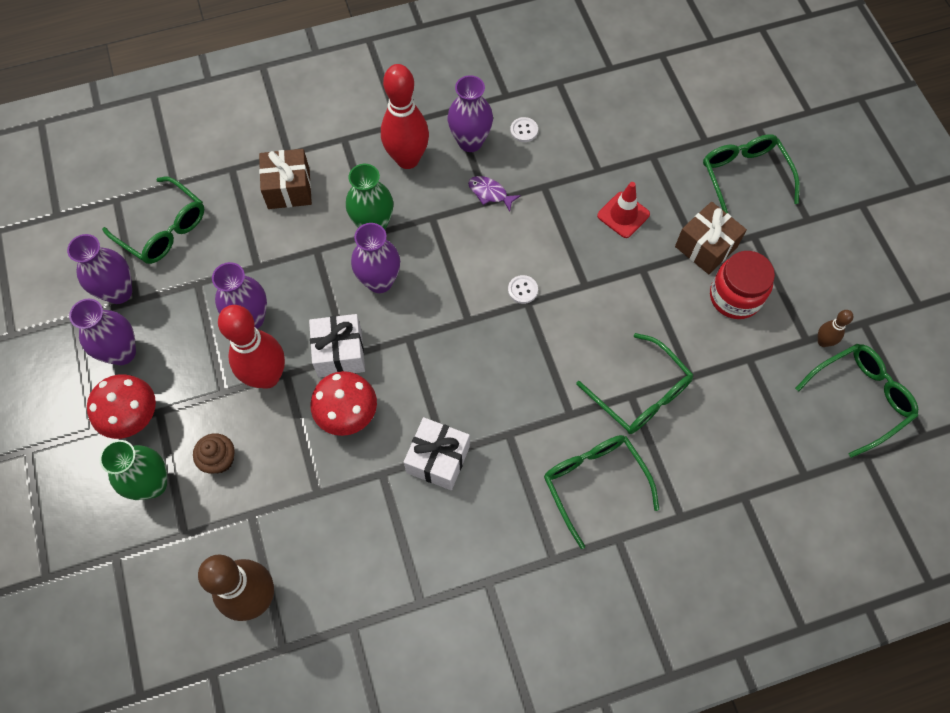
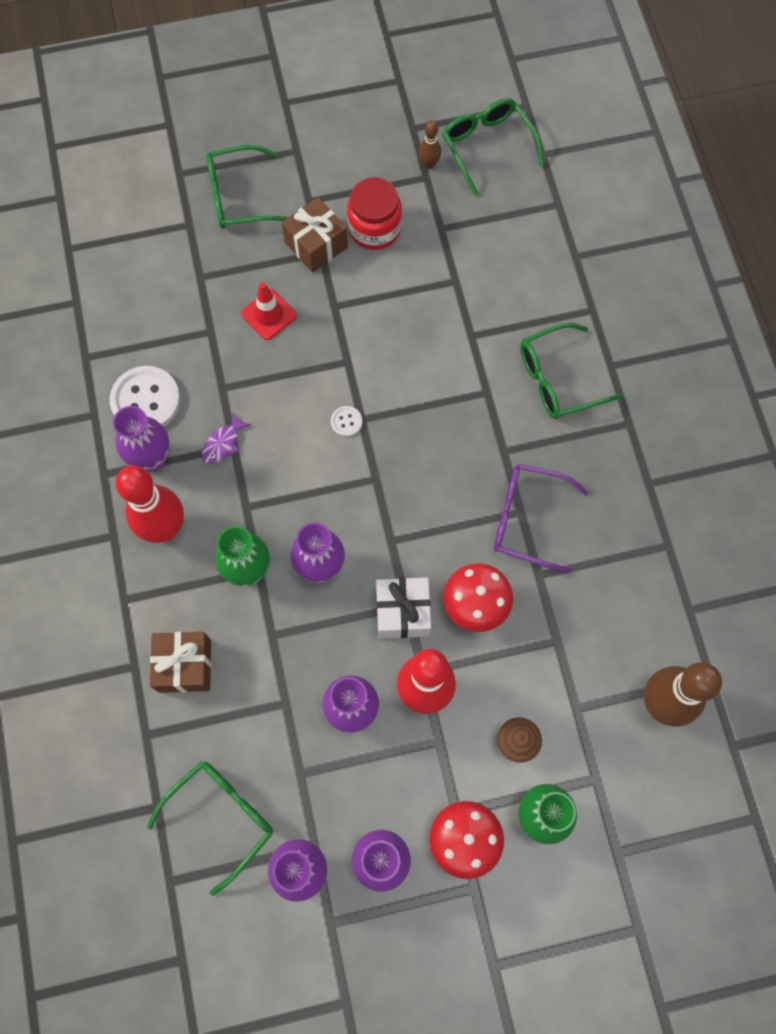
camera: 85 degrees left, 5 degrees up
(438, 459) = (527, 519): white gift -> purple glasses
(524, 130) = (146, 400): white button -> white button, size x2.18
(641, 394) = (470, 326): green glasses -> none

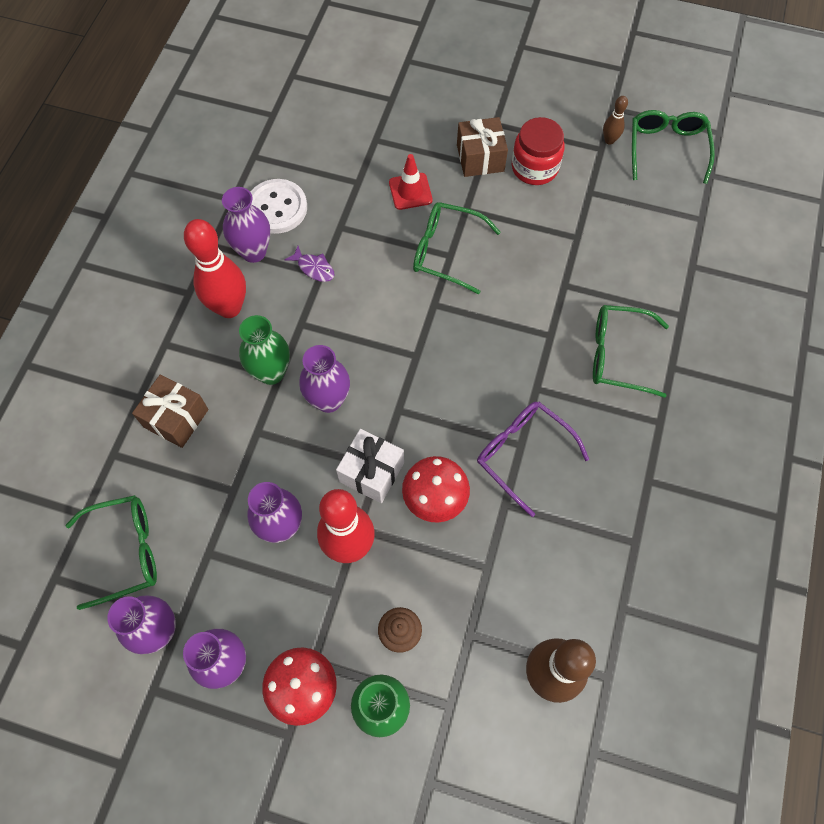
camera: 30 degrees right, 5 degrees down
(223, 443) = (314, 268): purple fish -> purple fish turned 120 degrees counterclockwise
(239, 197) = (442, 97): green glasses -> green glasses (446, 251)
(346, 422) = (420, 300): white button -> none

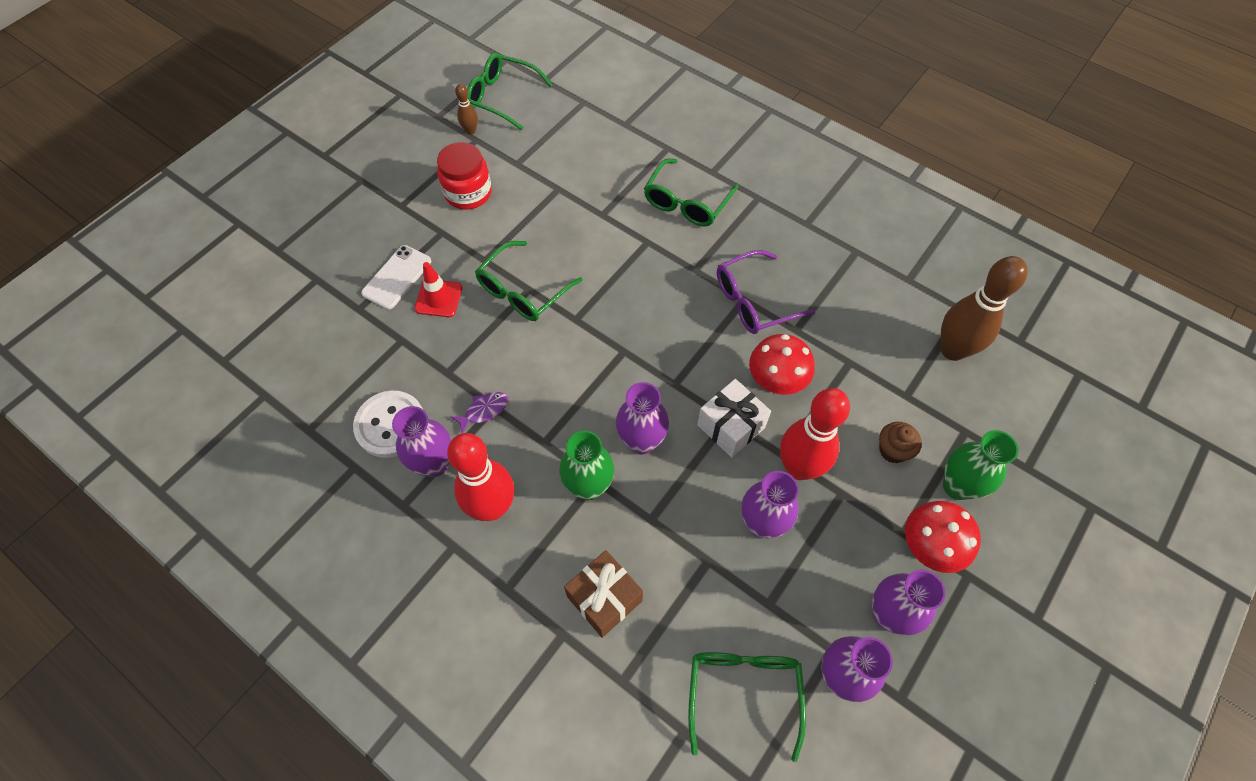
camera: 70 degrees left, 5 degrees down
(418, 153) = (397, 277): none -> white phone
(480, 158) = (433, 230): brown gift -> none

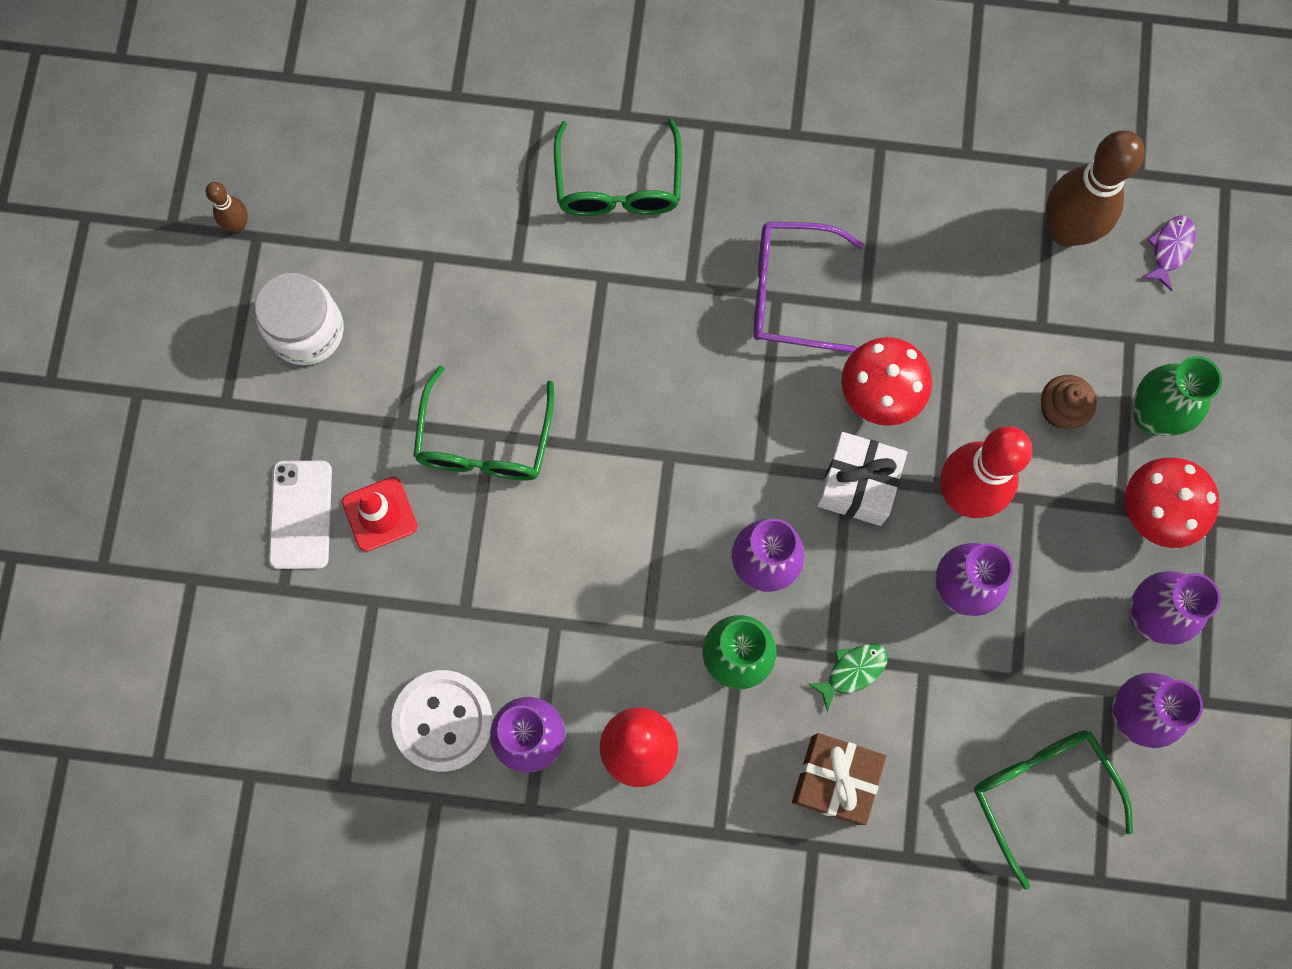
camera: 30 degrees left, 15 degrees up
(468, 193) = (307, 330): red jar -> white jar
(484, 411) = (546, 635): purple fish -> purple fish (1170, 249)
(502, 97) = (244, 140): green glasses -> none
(659, 536) = (852, 671): none -> green fish
(753, 301) = (790, 292): purple glasses -> purple glasses turned 60 degrees clockwise

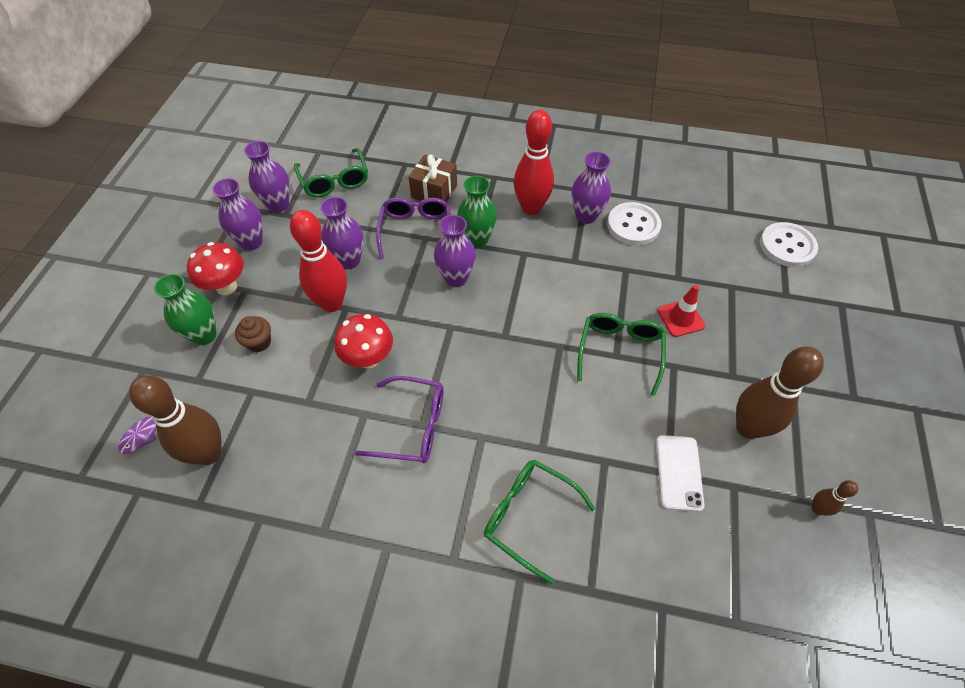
camera: 175 degrees left, 20 degrees down
(161, 693) = (787, 246): none -> white button
(301, 514) = (728, 321): white phone -> white phone (679, 472)
(307, 330) = (748, 428): white jar -> brown bowling pin
(618, 185) = (528, 516): green glasses -> green glasses turned 60 degrees counterclockwise
(852, 671) = (416, 230): green fish -> purple glasses
(858, 485) = (393, 312): white gift -> none

